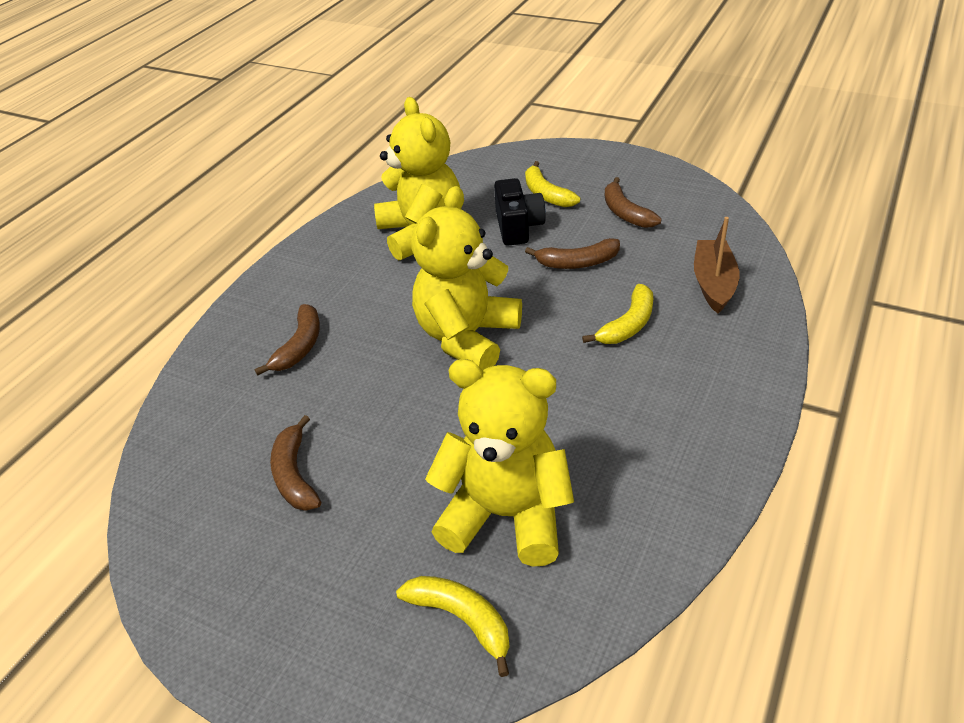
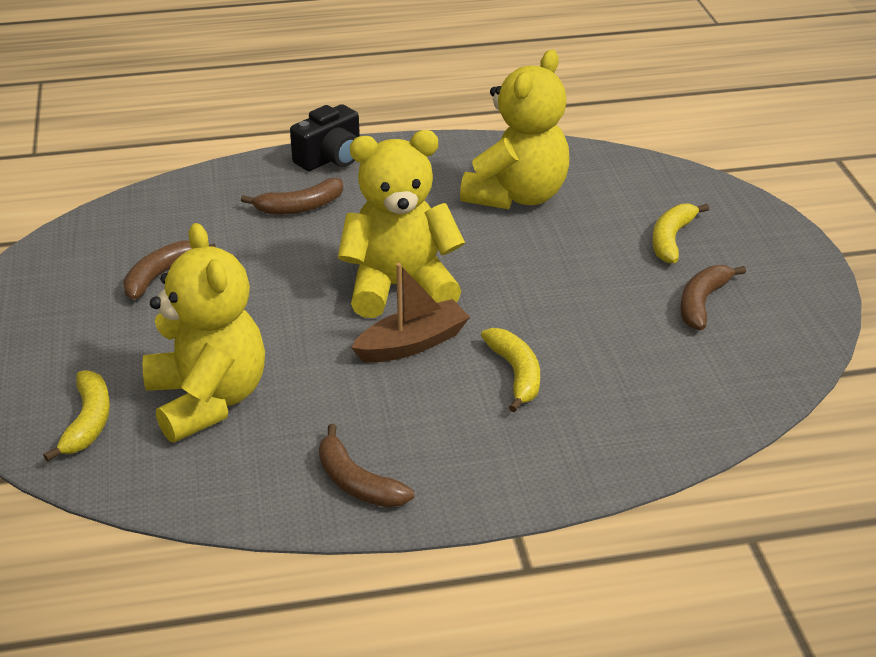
camera: 50 degrees right, 5 degrees down
(518, 227) = (594, 246): black camera -> black camera (331, 158)
(577, 262) = (579, 305): brown banana -> brown banana (356, 482)
(627, 325) = (516, 374): yellow banana -> yellow banana turned 105 degrees counterclockwise
(713, 283) = (645, 408): brown boat -> brown boat (412, 344)

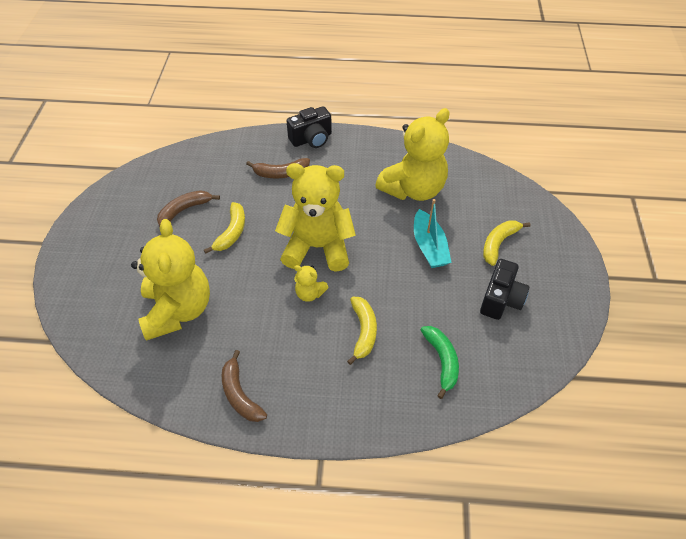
camera: 15 degrees right, 15 degrees up
(88, 423) = (107, 312): yellow banana -> yellow banana (231, 232)
(412, 344) = (309, 293): brown boat -> yellow teddy bear
(571, 259) = (429, 247): none -> turquoise boat
(648, 387) = (442, 361): none -> green banana
(702, 302) = (501, 300): brown banana -> black camera

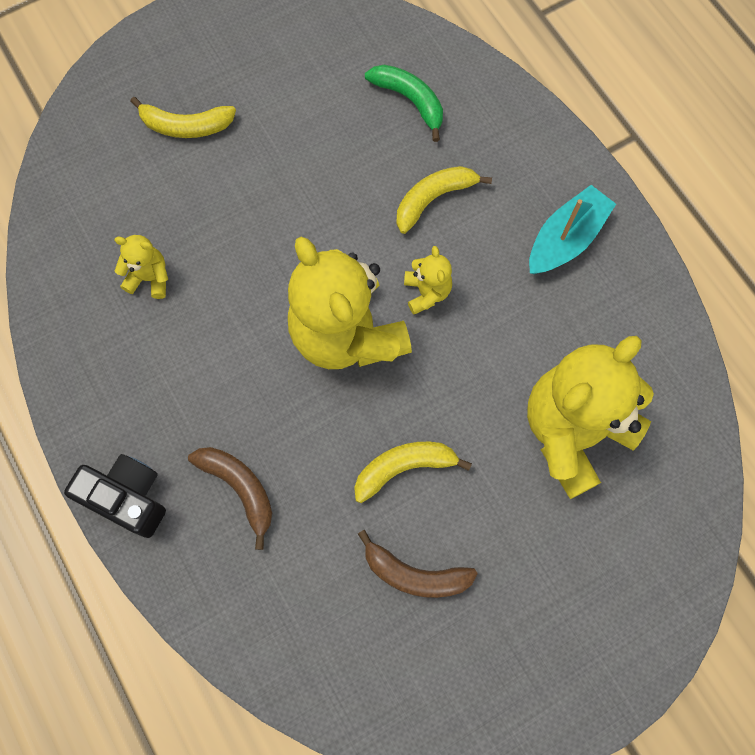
camera: 125 degrees left, 20 degrees up
(240, 394) = (611, 272): brown banana -> none
(413, 189) = (149, 278): yellow teddy bear -> yellow teddy bear, size x0.43
(429, 247) = (248, 200): turquoise boat -> turquoise boat (566, 239)
(442, 361) = (410, 101): green banana -> green banana turned 90 degrees clockwise
(501, 300) = (278, 84): black camera -> none

